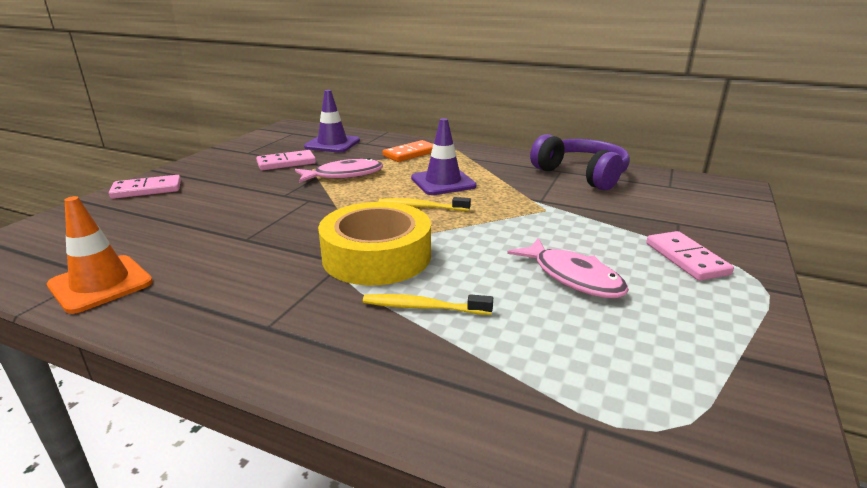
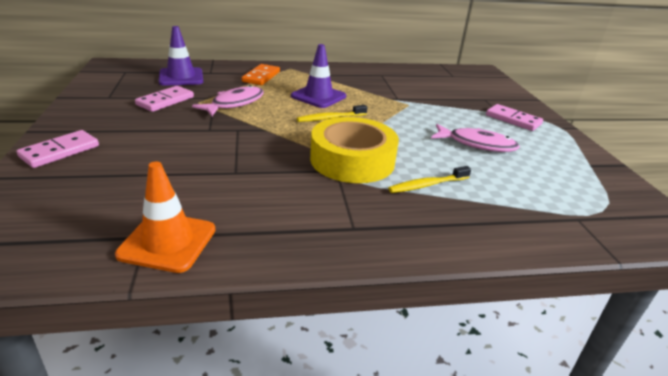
camera: 35 degrees left, 5 degrees up
(582, 174) = (397, 76): purple headphones -> none

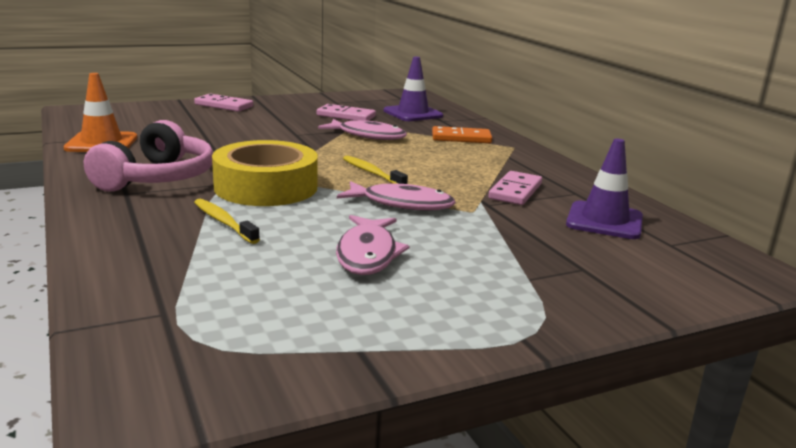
camera: 75 degrees right, 10 degrees down
(316, 208) = (157, 178): none -> pink headphones
(318, 96) = (434, 164): purple traffic cone -> purple traffic cone (604, 221)
(395, 120) = (402, 204): none -> pink fish
(513, 120) = (506, 289): pink domino -> pink domino (515, 191)

